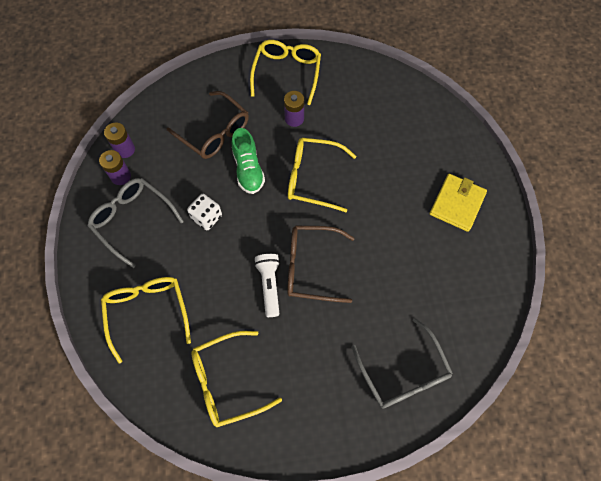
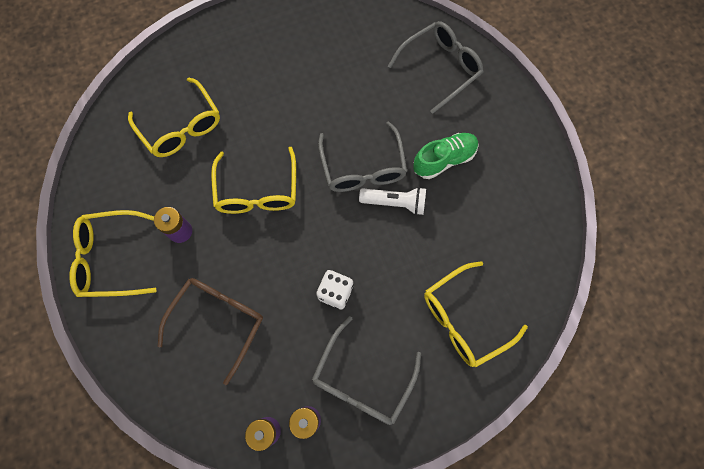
camera: 105 degrees left, 5 degrees up
(227, 381) = (503, 214): yellow glasses -> yellow glasses (181, 127)
(248, 169) = (262, 264): green shoe -> green shoe (444, 160)
(269, 285) = (395, 203): white flashlight -> white flashlight turned 150 degrees counterclockwise
(311, 267) = (363, 167): brown glasses -> grey glasses
(457, 204) = (256, 50): yellow wallet -> none

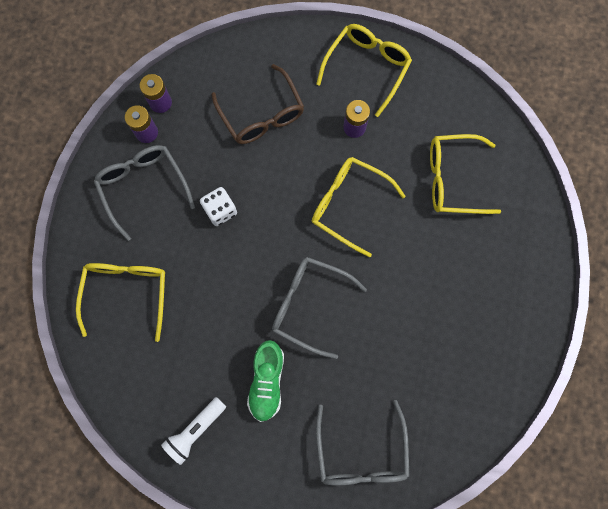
camera: 125 degrees right, 5 degrees up
(395, 203) = (259, 309): white flashlight -> white flashlight (196, 430)

